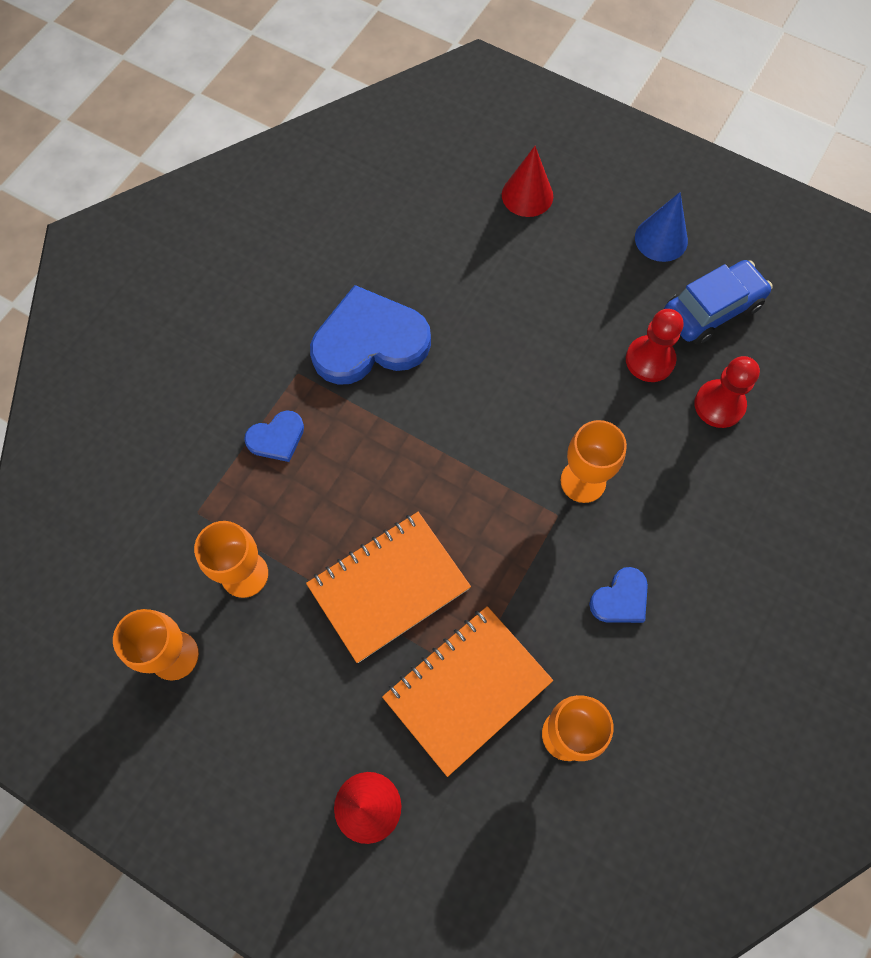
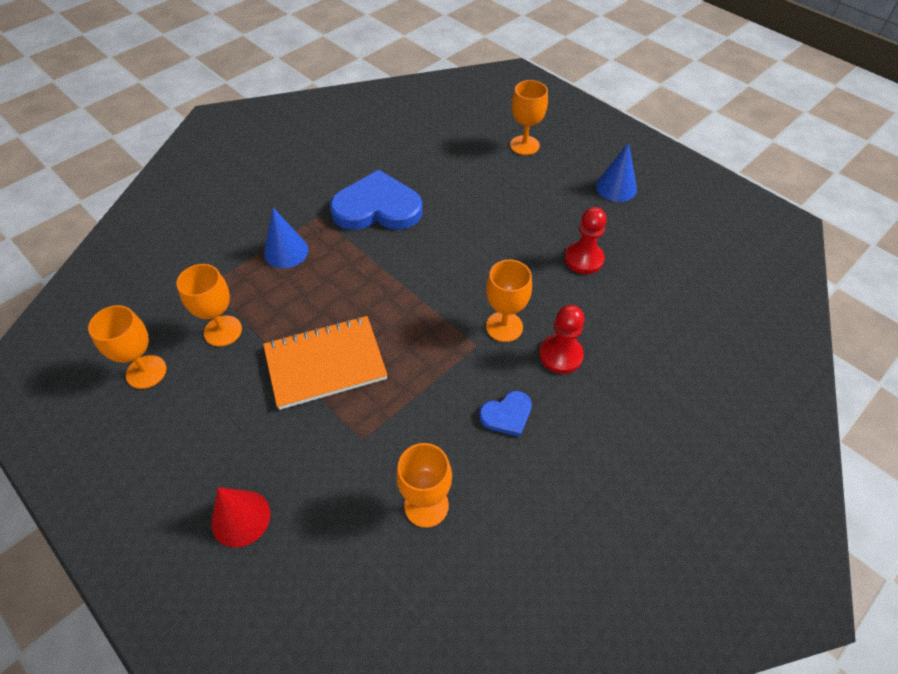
camera: 15 degrees right, 15 degrees down
(277, 438) = (286, 251): blue heart -> blue cone
(467, 689) = (357, 450): orange notebook -> none
(527, 195) = (524, 145): red cone -> orange goblet
(712, 310) = (643, 237): blue car -> none
(719, 405) = (630, 299): red pawn -> red pawn (561, 355)

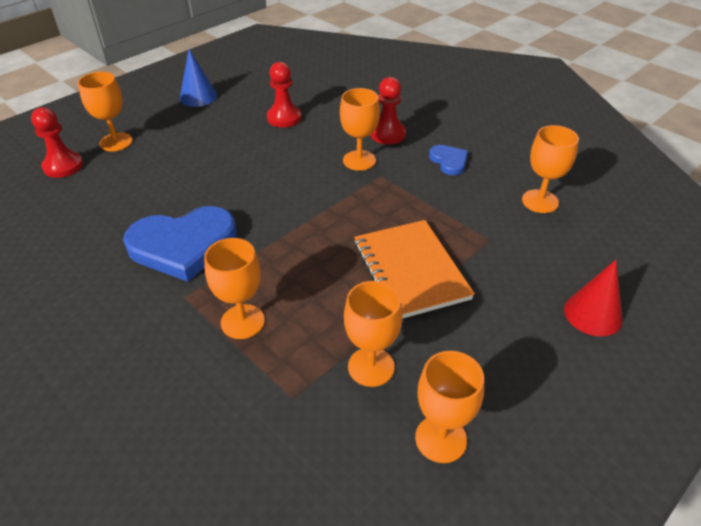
camera: 90 degrees left, 10 degrees down
(286, 251) = (242, 321): blue cone -> orange goblet
(377, 207) = (183, 245): blue heart -> blue heart turned 105 degrees counterclockwise
(486, 122) = (63, 166): none -> red pawn

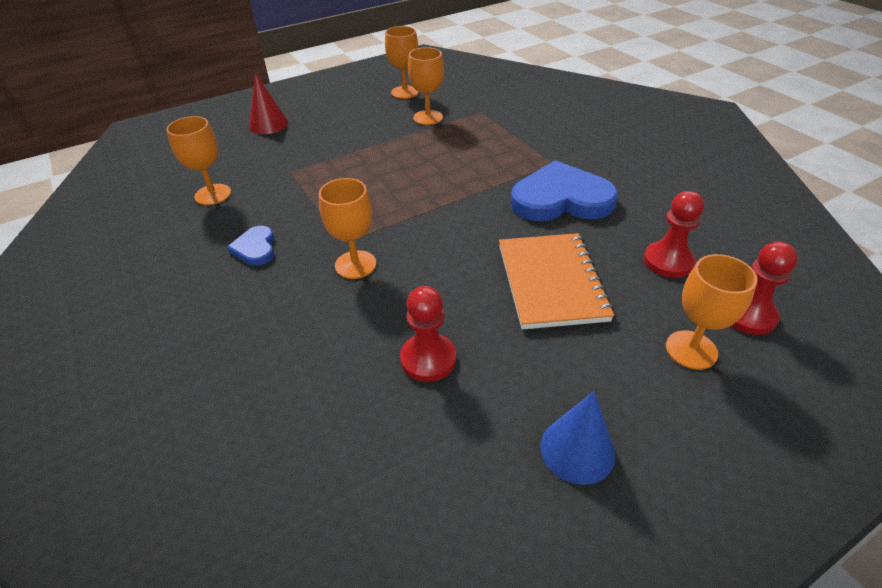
camera: 165 degrees left, 0 degrees up
(242, 321) = (508, 145): orange goblet -> none
(388, 134) = (295, 300): red pawn -> red pawn (668, 261)
(410, 271) = (371, 159): orange notebook -> orange notebook (551, 282)

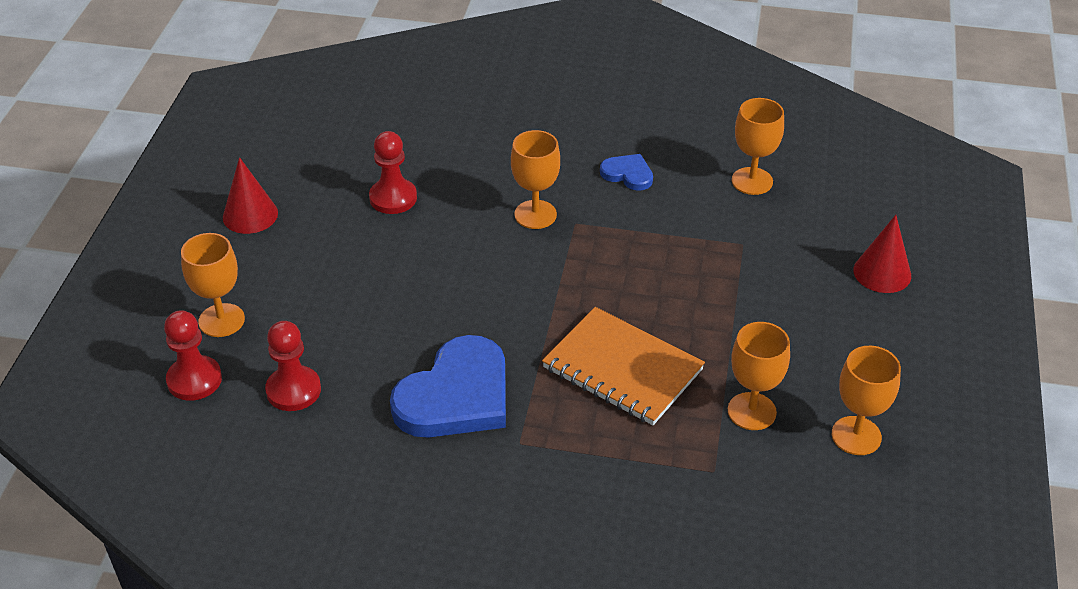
camera: 130 degrees right, 0 degrees up
(551, 282) = (371, 303): orange notebook -> orange notebook (622, 369)
(577, 449) = (250, 215): blue cone -> red cone

